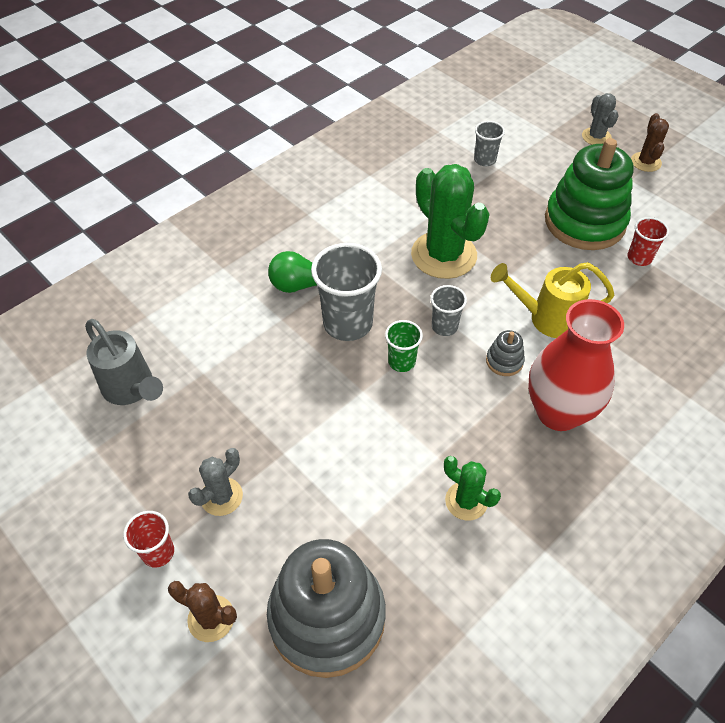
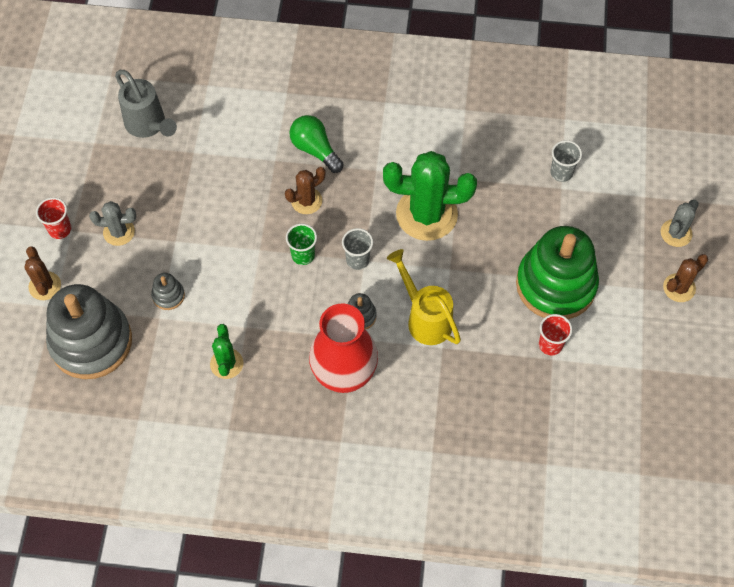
camera: 50 degrees right, 10 degrees up
(132, 389) = (148, 125): grey watering can -> grey watering can turned 45 degrees counterclockwise
(340, 501) = (168, 295): none -> grey stacking toy
(348, 323) = (306, 201): grey cup -> brown cactus
(444, 255) = (426, 214): green cactus -> green cactus turned 75 degrees clockwise

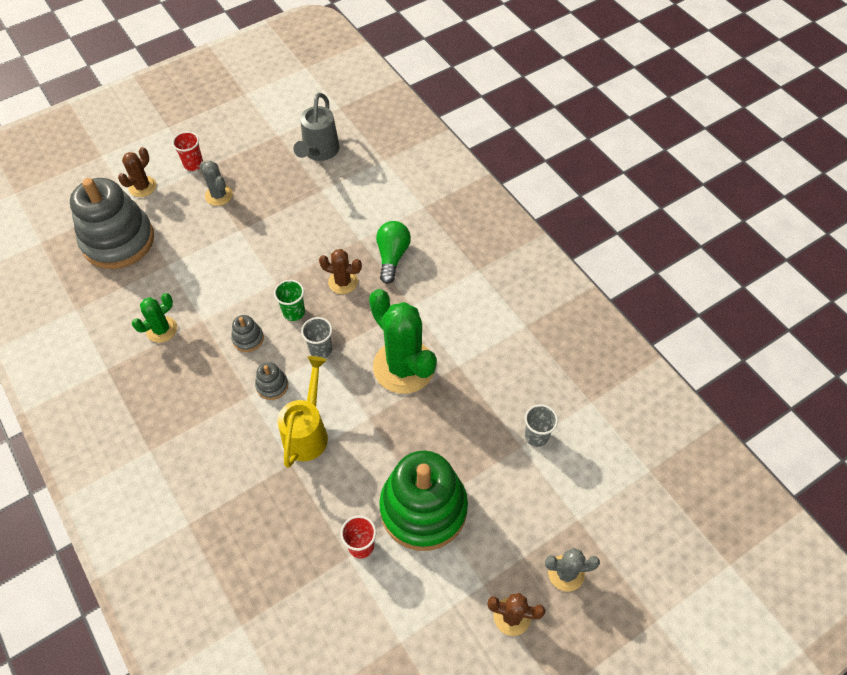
camera: 50 degrees right, 5 degrees down
(168, 295) = (191, 257): grey stacking toy -> grey stacking toy (248, 339)
(344, 375) = (210, 411): red vase -> none

